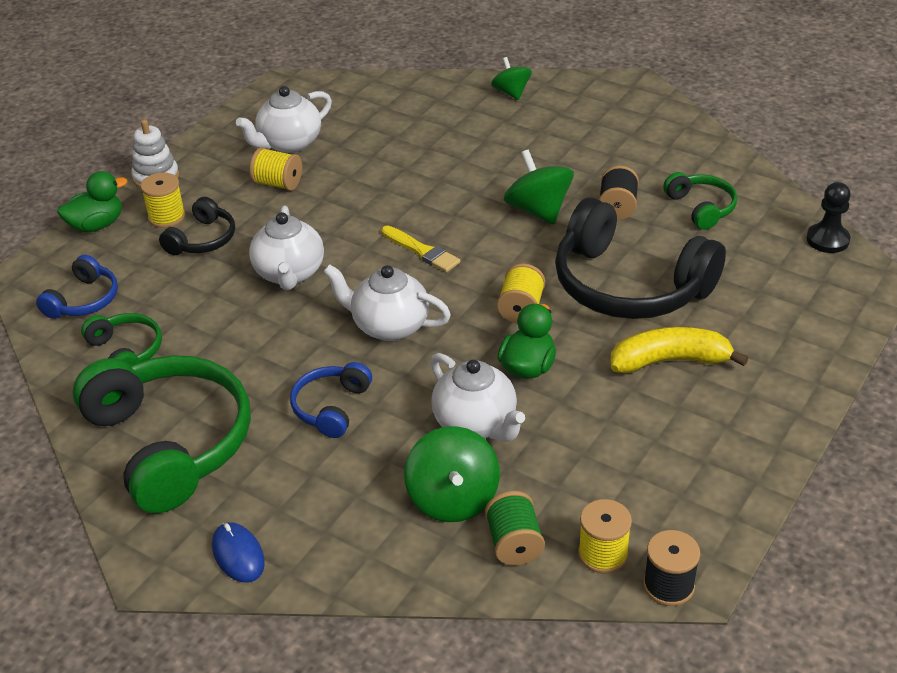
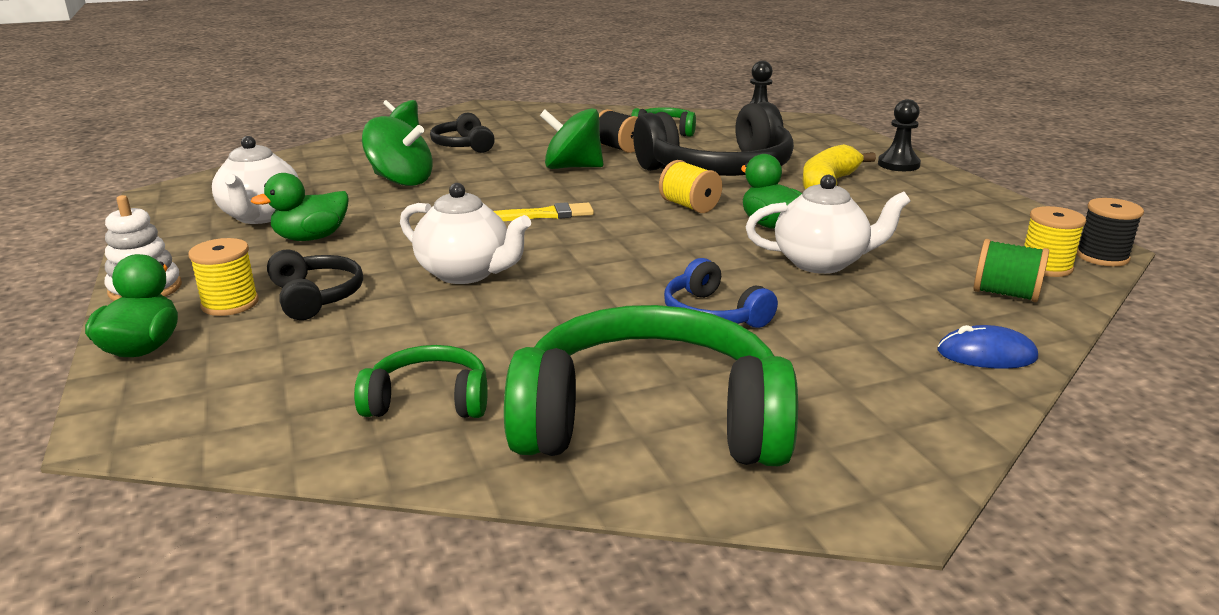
camera: 55 degrees left, 15 degrees down
(84, 300) = (270, 400): blue headphones -> none
(238, 554) = (907, 435): blue mouse -> blue mouse (986, 354)
(278, 184) = (311, 238): yellow spool -> green duck
(389, 326) = (628, 256): white teapot -> none
(453, 499) = (918, 300): green spinning top -> green spinning top (401, 180)
(521, 134) = (463, 145): none -> black headphones
(788, 384) = (898, 164): none -> black pawn

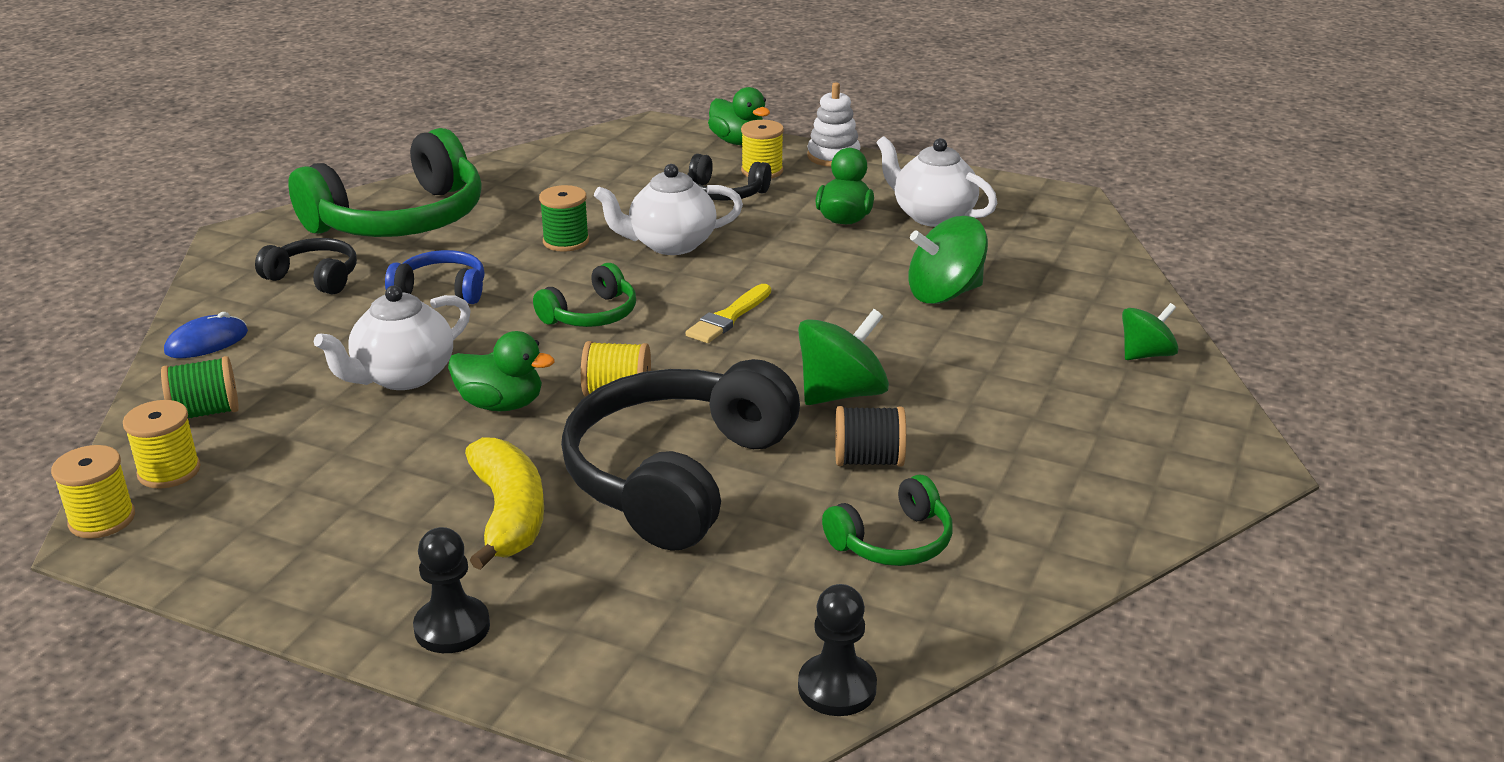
camera: 135 degrees right, 5 degrees up
(428, 400) = (535, 183): green headphones -> green headphones (591, 315)
(463, 145) = (1034, 369): black headphones -> black headphones (314, 277)
(536, 313) = (566, 241): none -> green spool
(1102, 257) = (102, 519): black spool -> yellow spool

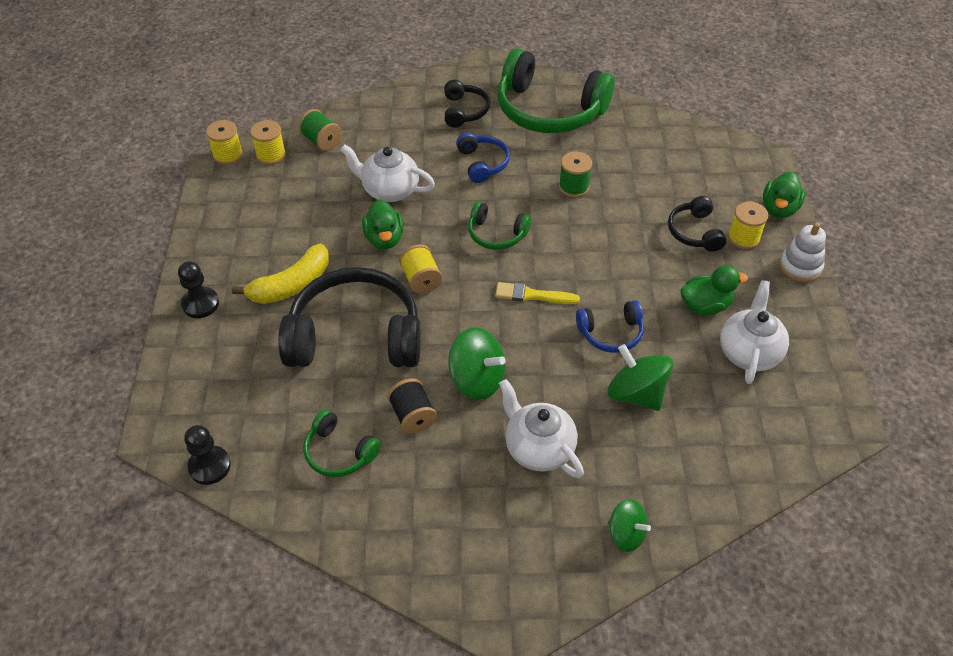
camera: 65 degrees right, 20 degrees up
(206, 342) = (380, 108): blue mouse -> none
(670, 244) = (604, 234): white teapot -> white teapot (538, 448)
(838, 284) = (611, 333): none -> blue headphones

